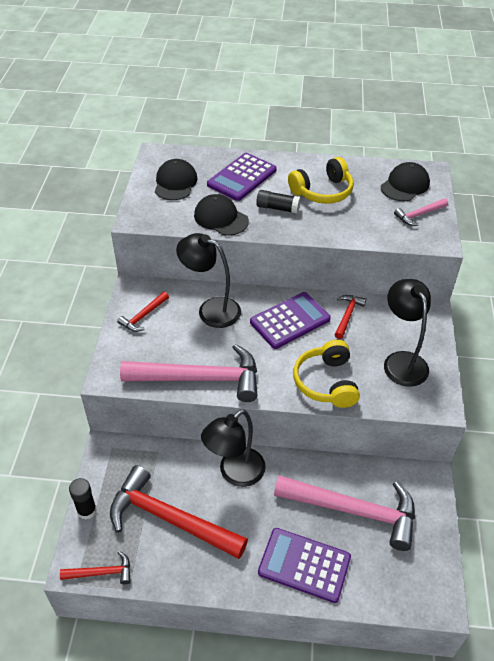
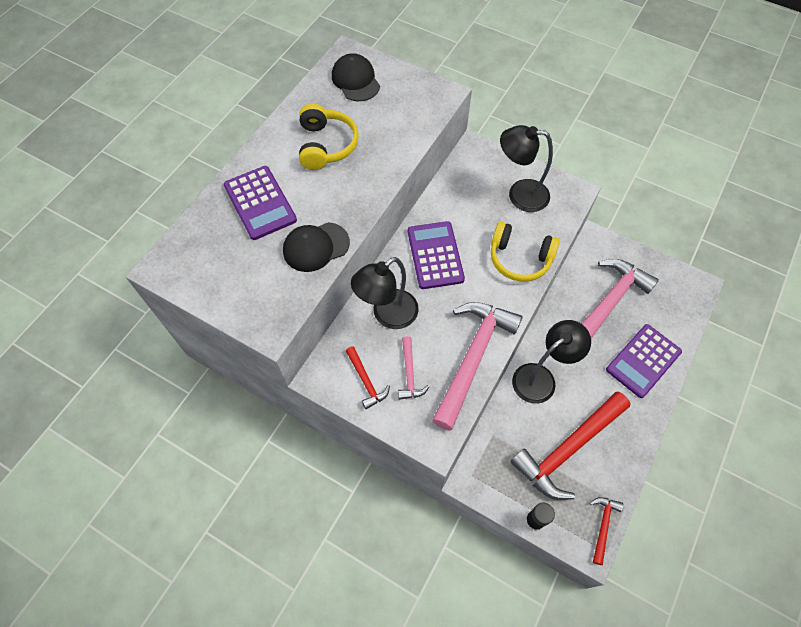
camera: 65 degrees left, 15 degrees up
(175, 183) = (229, 268): black cap -> none
(235, 473) = (541, 378): black lamp -> black lamp turned 105 degrees counterclockwise
(277, 208) = (329, 192): black glue stick -> none
(347, 315) = (450, 209): red hammer -> none
(419, 215) = (402, 90): pink hammer -> pink hammer (409, 373)

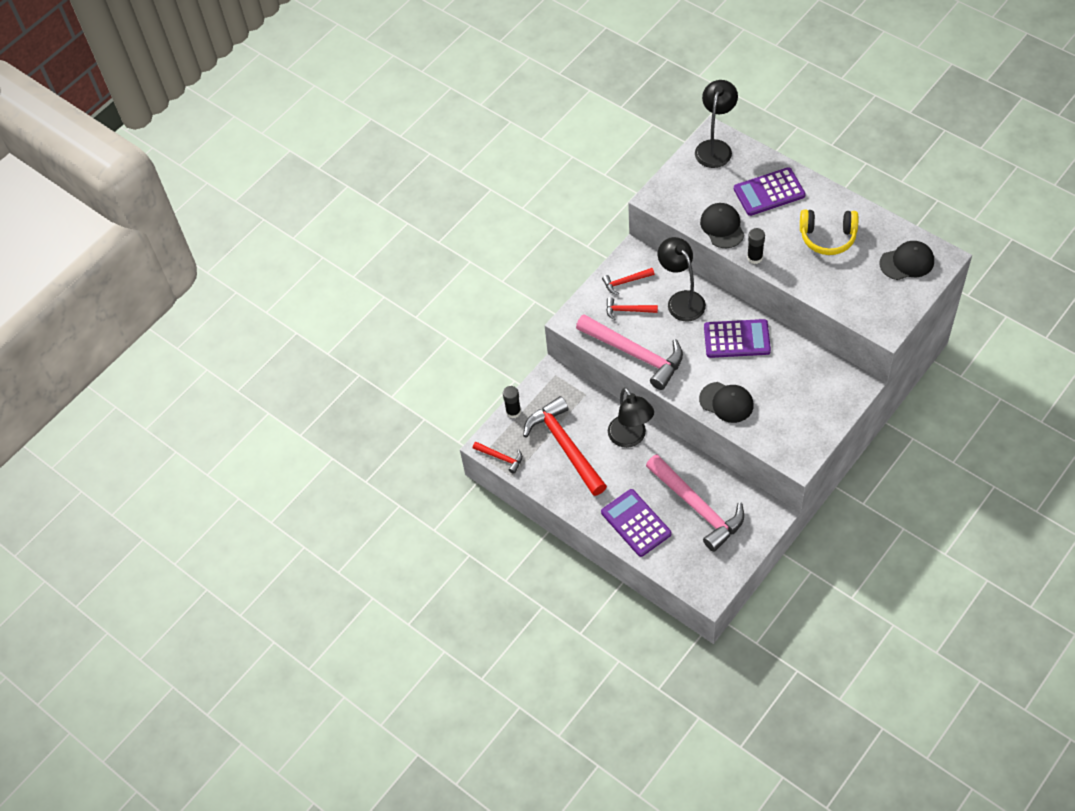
camera: 105 degrees right, 5 degrees down
(361, 211) = (754, 257): none -> black glue stick
(409, 373) = (628, 310): pink hammer -> red hammer
(519, 194) = (799, 414): black lamp -> black lamp (715, 147)
(519, 259) = (726, 402): yellow headphones -> black cap

